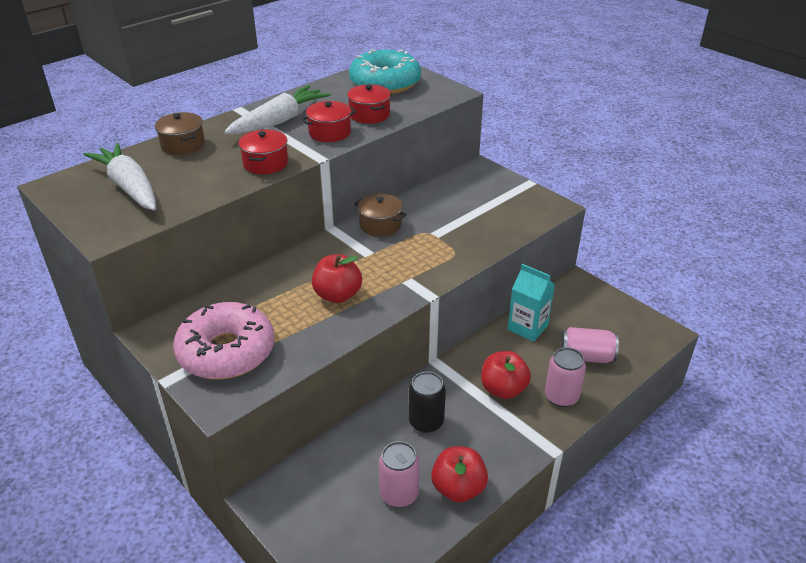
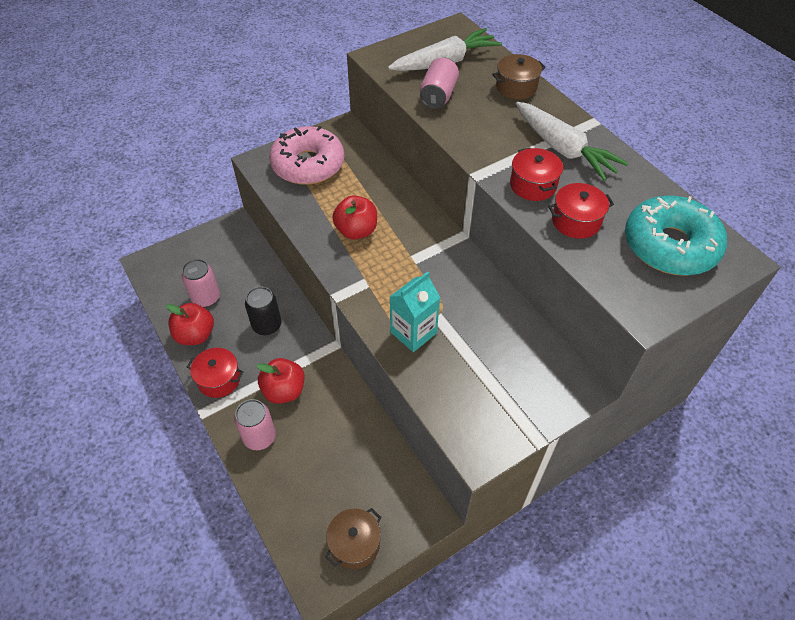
camera: 100 degrees right, 15 degrees up
(265, 163) = (472, 137): red pot -> red pot (219, 379)
(380, 225) = (461, 273): brown pot -> brown pot (355, 544)
(527, 327) = (361, 435): turquoise carton -> turquoise carton (413, 332)
(586, 357) = (304, 479): pink can -> pink can (438, 95)

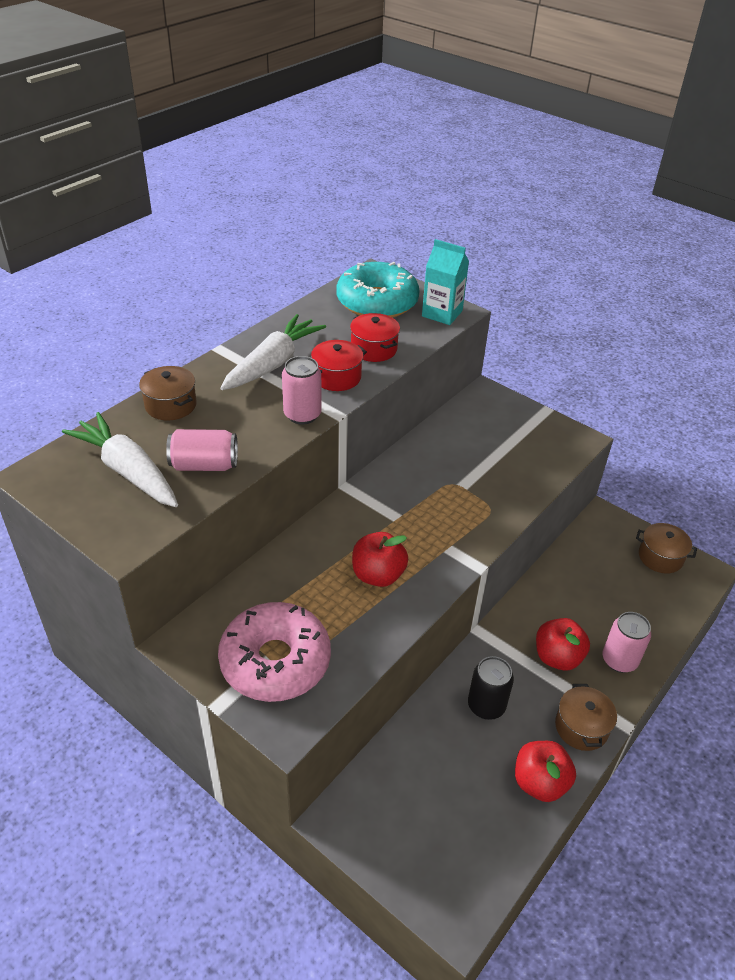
camera: 110 degrees left, 10 degrees down
(206, 298) = (479, 797): pink can -> pink can (302, 415)
(219, 379) = (581, 727): red pot -> brown pot
(413, 332) = (491, 498): turquoise carton -> turquoise carton (442, 313)

